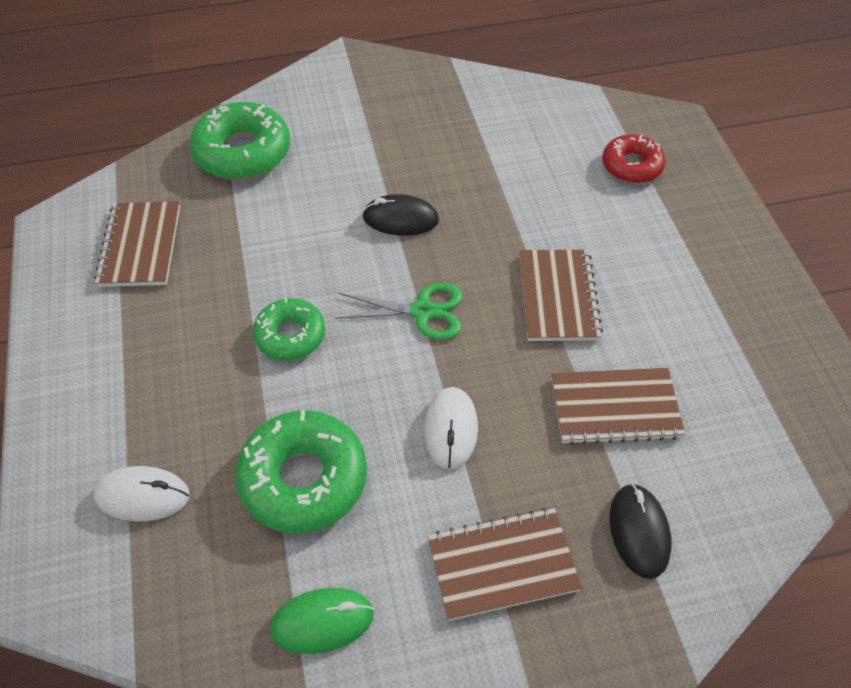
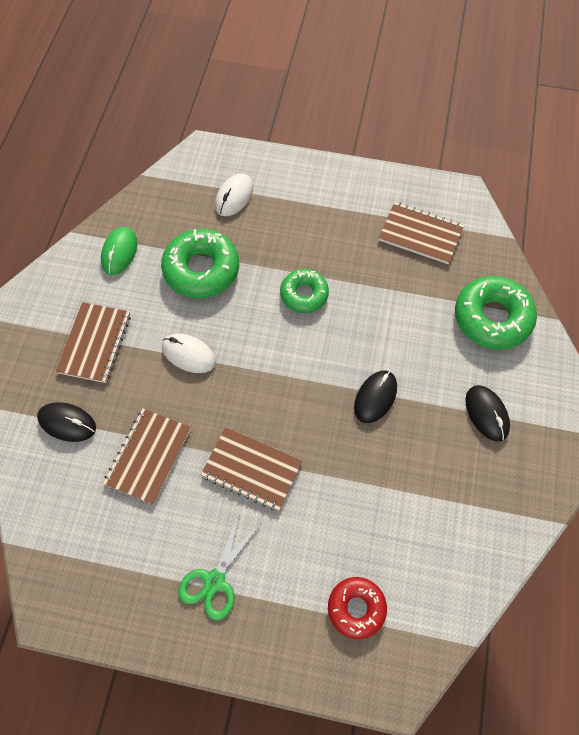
camera: 115 degrees right, 10 degrees up
(368, 129) = (486, 414): none -> black mouse
(422, 311) = (284, 376): green scissors -> green scissors (214, 581)

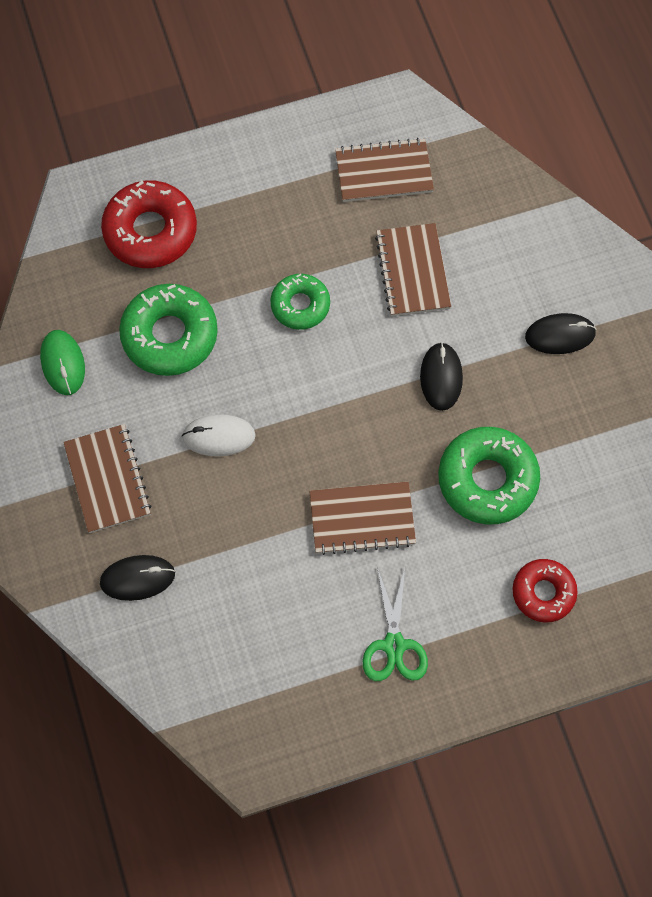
camera: 30 degrees left, 5 degrees up
(148, 456) = (248, 564): brown notebook -> brown notebook (412, 271)
(234, 197) = (150, 231): white mouse -> red donut
(486, 414) = (560, 335): black mouse -> black mouse turned 45 degrees counterclockwise
(492, 318) = (510, 229): green donut -> green donut (487, 479)

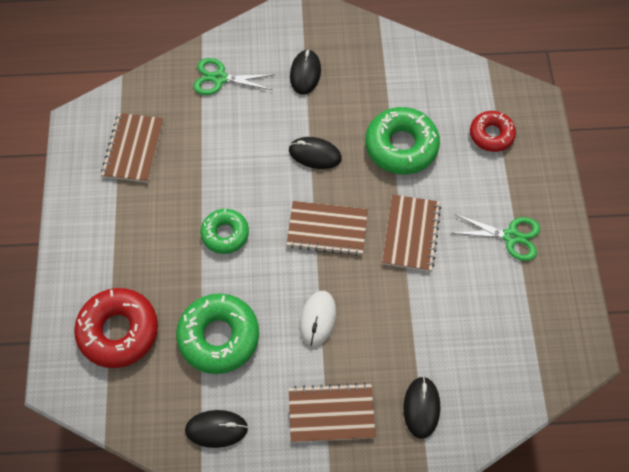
camera: 75 degrees left, 5 degrees down
(63, 363) = (216, 429): green mouse -> black mouse
(412, 271) = (223, 151): brown notebook -> brown notebook (327, 229)
(517, 236) = (219, 78): none -> green scissors

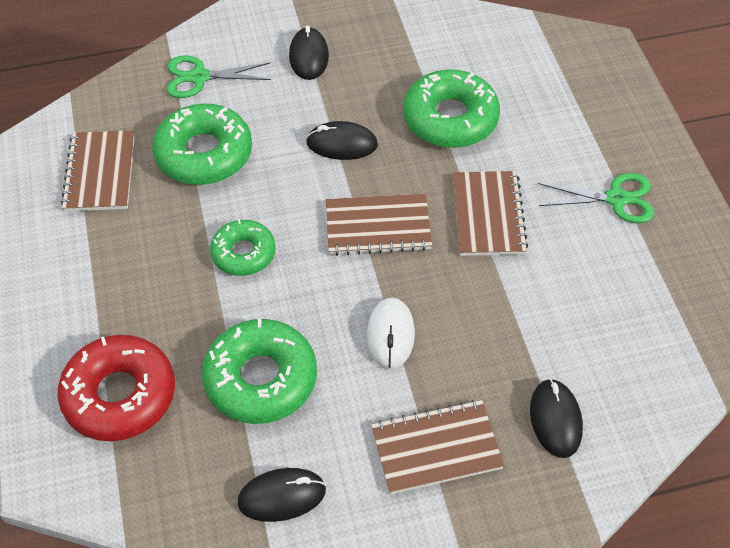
camera: 10 degrees left, 10 degrees down
(211, 145) = (204, 154): none -> green donut
(491, 134) = (560, 90): red donut -> none

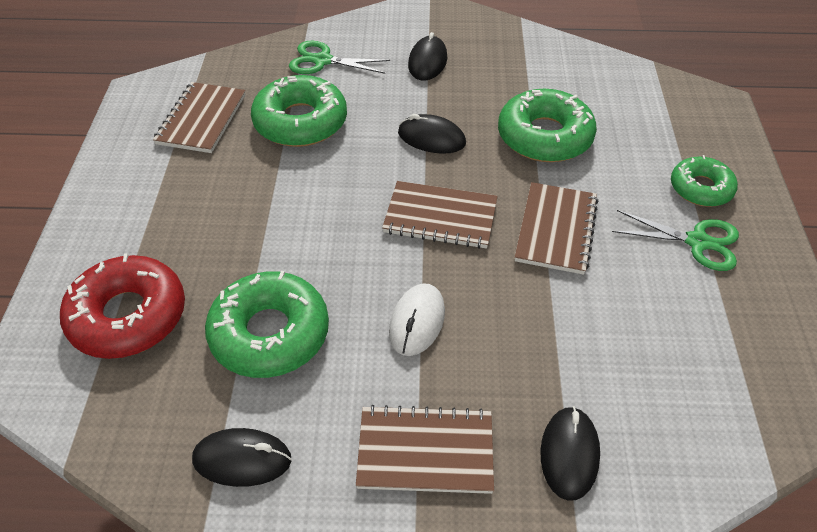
camera: 15 degrees right, 5 degrees down
(243, 253) = (301, 213): green donut -> green donut (701, 188)

